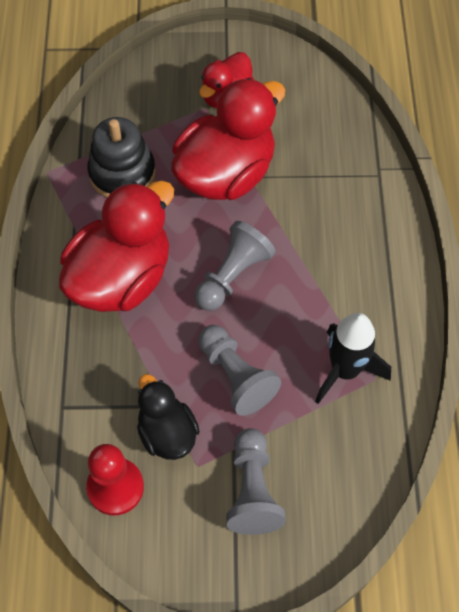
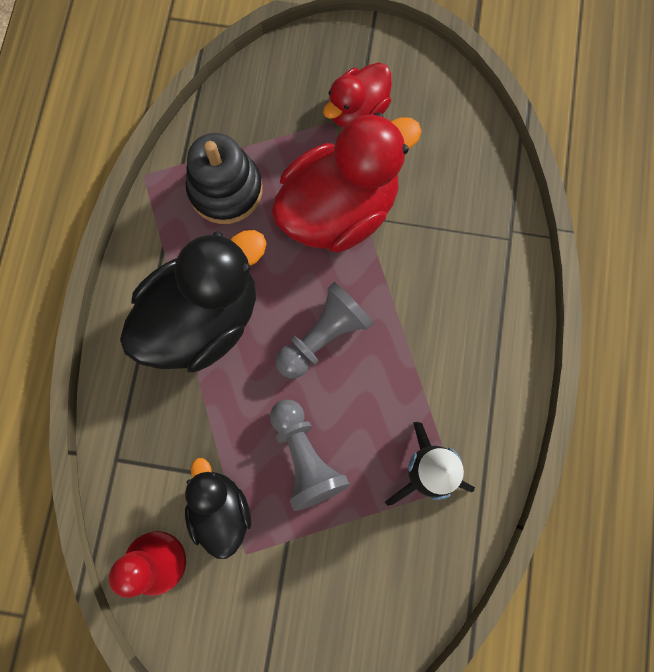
camera: 10 degrees right, 15 degrees up
(121, 278) = (203, 318): red duck -> black duck
(252, 490) = (298, 592): grey pawn -> none

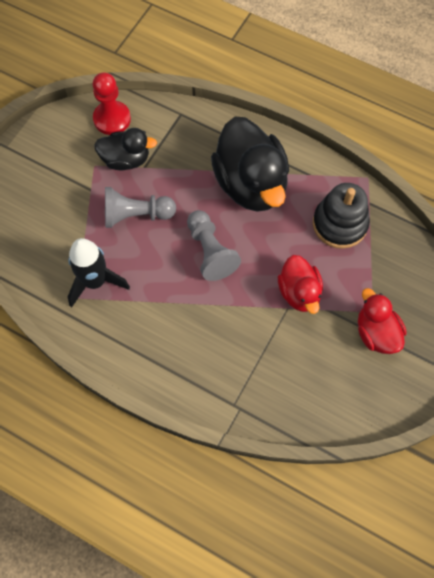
camera: 110 degrees right, 10 degrees down
(339, 210) = (299, 292): red duck -> red duck, size x0.56

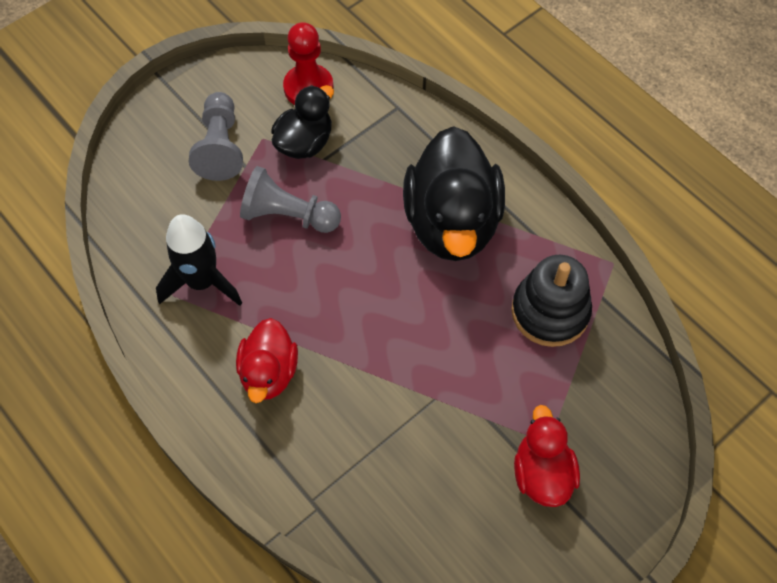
camera: 20 degrees right, 5 degrees down
(126, 159) = (304, 143): black duck -> black duck turned 75 degrees counterclockwise
(210, 252) = (363, 292): grey pawn -> grey pawn (220, 147)
(299, 292) = (458, 384): red duck -> red duck (269, 372)

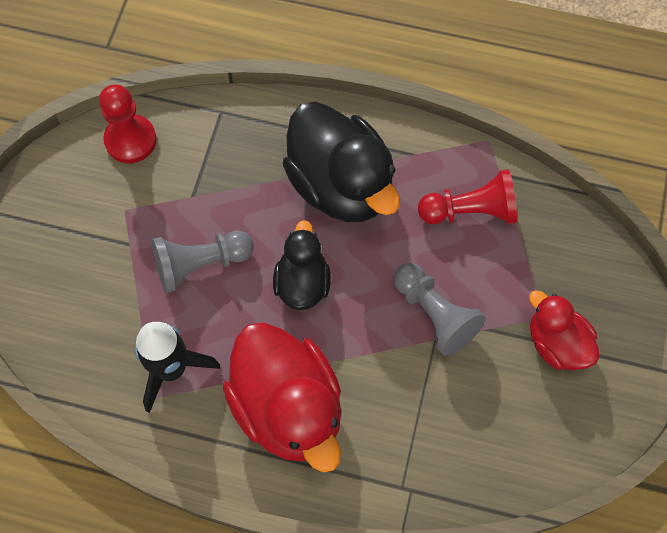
camera: 35 degrees left, 5 degrees up
(220, 147) = (93, 241): grey pawn -> grey pawn (434, 314)
(269, 372) = (288, 408): red duck -> red duck, size x1.78
(304, 143) = (165, 192): black duck -> black duck (302, 283)
(550, 312) = (470, 211): black stacking toy -> red pawn

